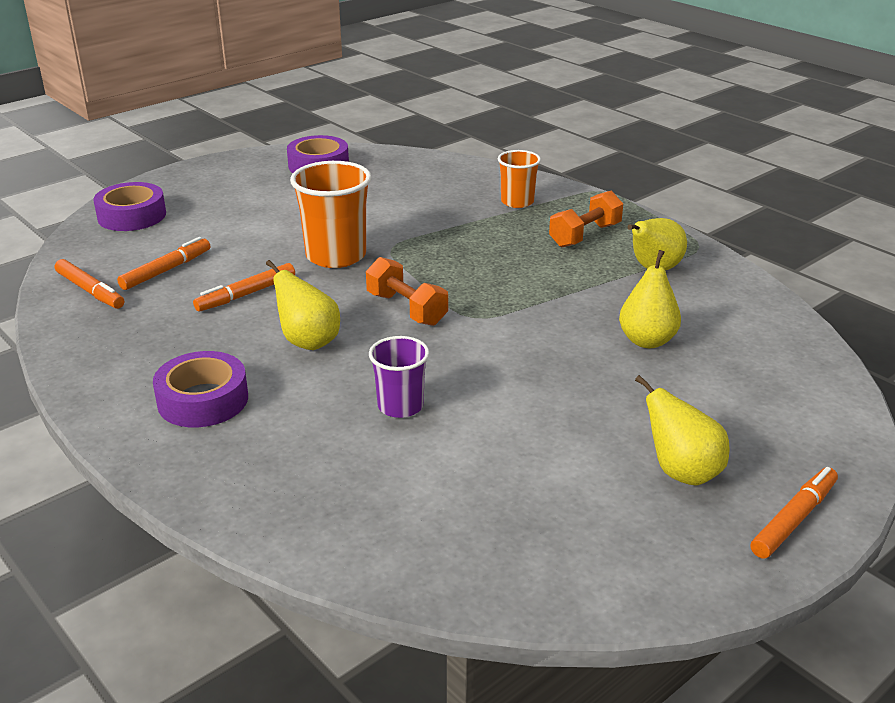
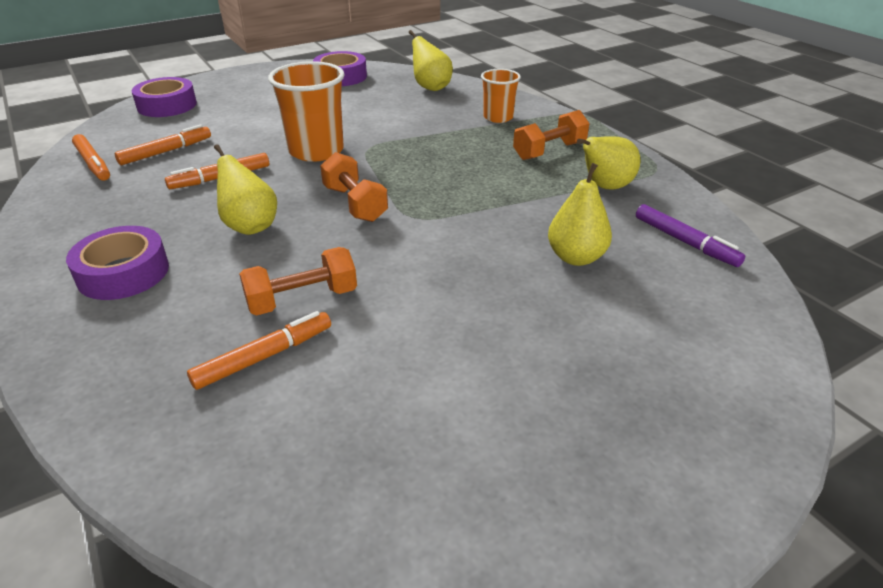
camera: 10 degrees right, 5 degrees up
(400, 406) = (302, 299): purple cup -> orange dumbbell
(681, 472) = (566, 412): yellow pear -> yellow pear (431, 87)
(744, 317) = (685, 242): none -> purple marker
(794, 519) = (684, 494): orange marker -> orange marker (264, 357)

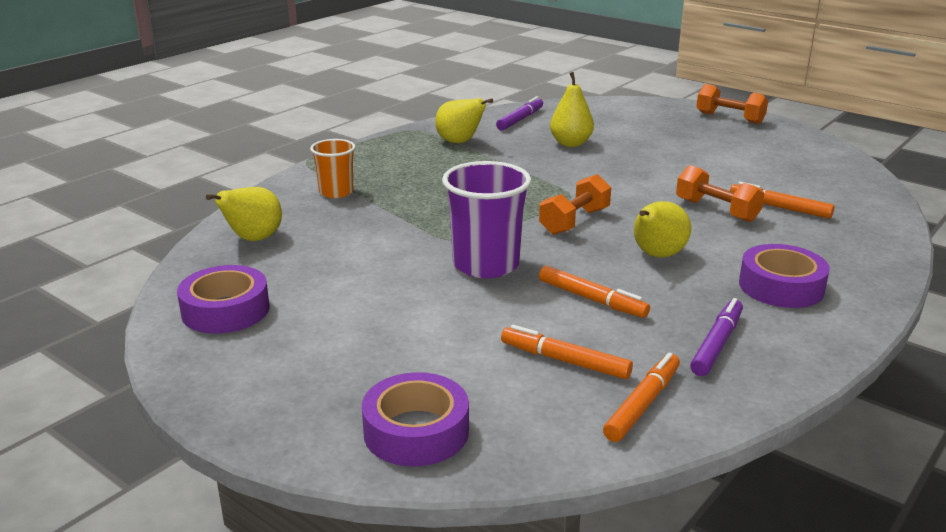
camera: 110 degrees left, 10 degrees down
(103, 208) = (717, 344): none -> purple marker
(316, 151) = (486, 265): orange cup -> purple cup
(549, 151) = (406, 164): orange dumbbell -> orange dumbbell (729, 118)

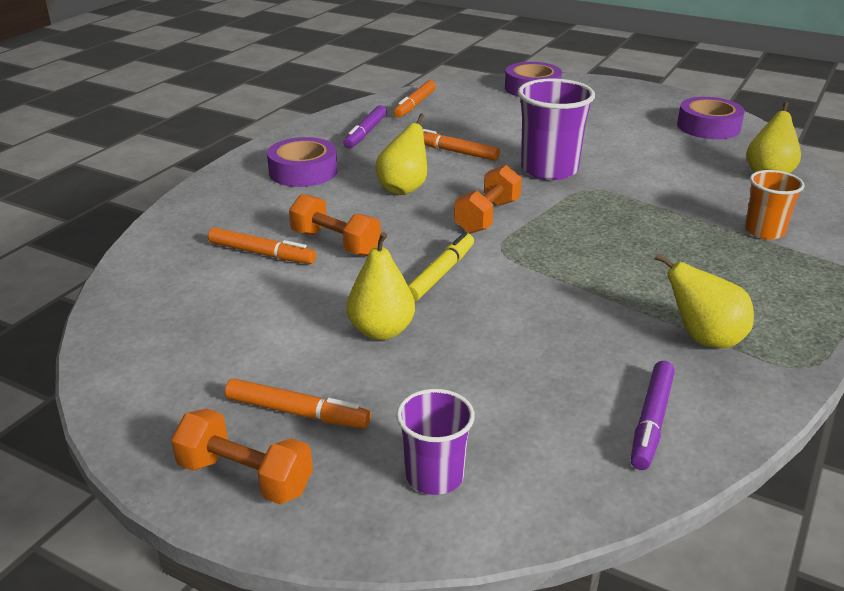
camera: 170 degrees right, 5 degrees up
(564, 361) = (464, 118): orange marker -> orange marker (297, 412)
(570, 143) = (534, 354): yellow pear -> yellow pear (381, 331)
(624, 184) = (441, 273): none -> yellow marker
(637, 113) = (434, 476): none -> purple cup

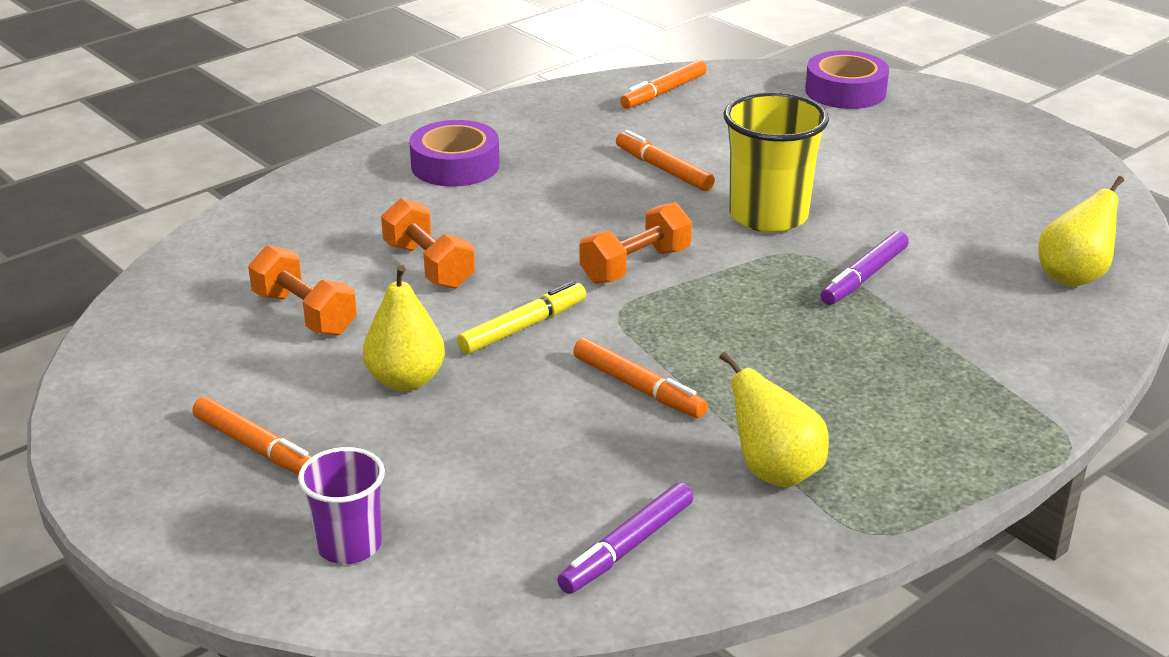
camera: 20 degrees right, 0 degrees up
(245, 477) = (166, 500): orange dumbbell -> orange dumbbell (304, 314)
(262, 254) = (338, 263): orange marker -> orange marker (638, 388)
(365, 133) = (569, 124): purple marker -> purple marker (864, 277)
(404, 189) = (560, 210): yellow pear -> none
(549, 169) = (768, 216): purple cup -> yellow cup
(708, 127) = (1052, 190): purple tape -> none
(764, 231) = (987, 354): orange cup -> none

